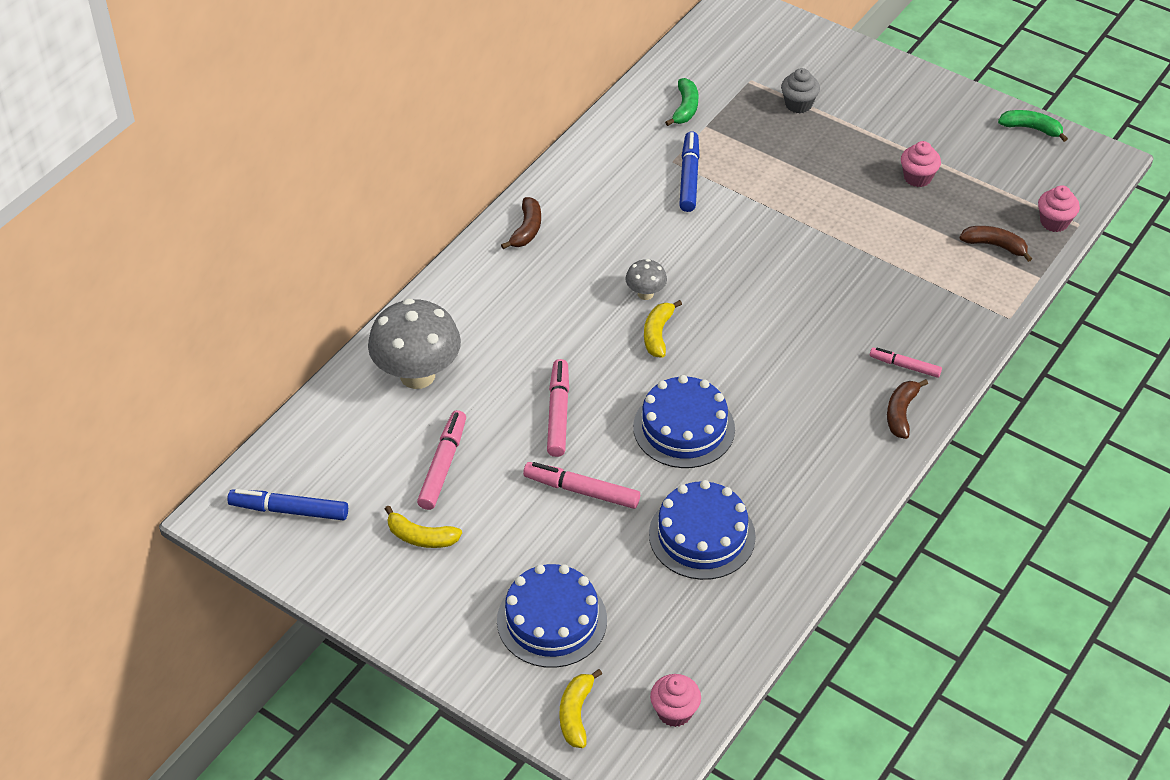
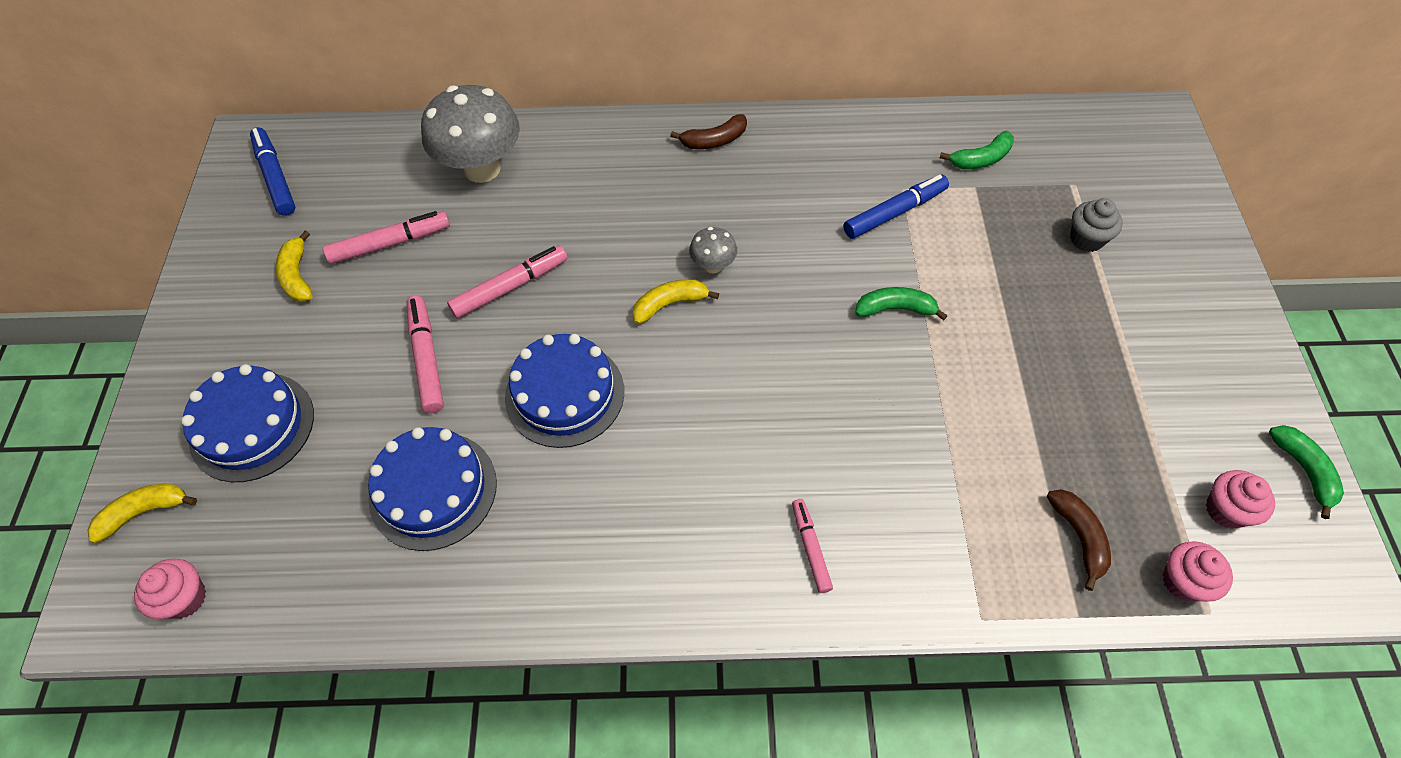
camera: 55 degrees right, 10 degrees up
(768, 225) = (895, 309): none -> green banana
(901, 413) = (738, 584): brown banana -> none
(917, 177) = (1100, 400): pink cupcake -> pink cupcake (1225, 510)

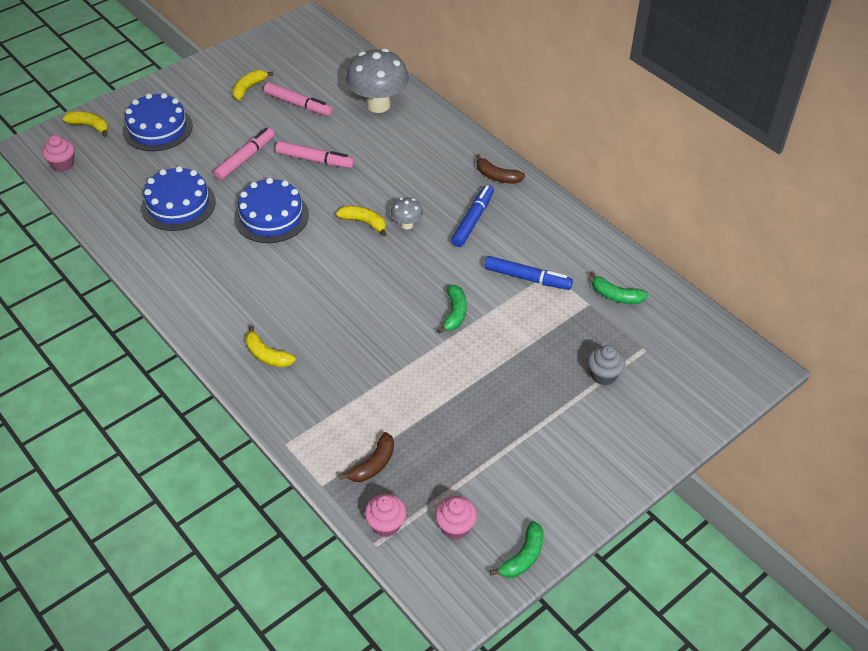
camera: 50 degrees right, 10 degrees down
(275, 177) = (297, 43): blue marker -> blue marker (472, 220)
(810, 548) = (267, 355): pink marker -> yellow banana
(895, 309) = (455, 313): green banana -> green banana turned 45 degrees clockwise

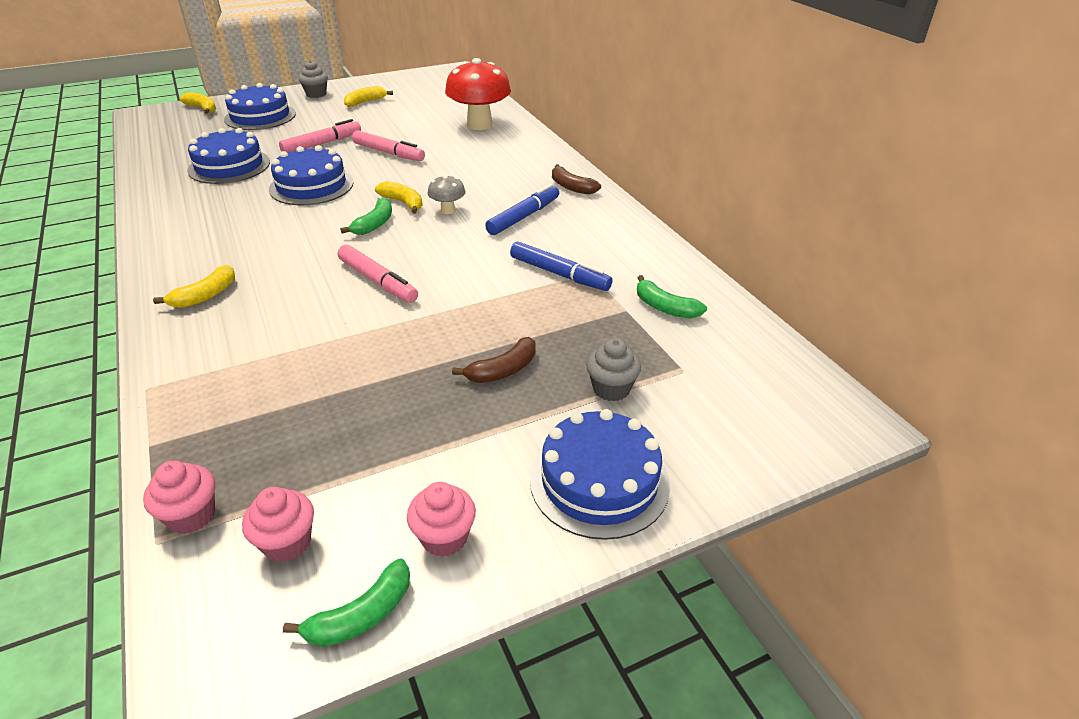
camera: 15 degrees right, 10 degrees down
(63, 164) = (153, 128): pink cupcake -> pink cupcake (444, 537)
(191, 84) = (316, 94): none -> grey cupcake
(267, 355) = (205, 295): yellow banana -> yellow banana turned 105 degrees counterclockwise
(298, 104) = (402, 116): pink marker -> pink marker (378, 281)
(373, 464) = (235, 434): brown banana -> brown banana (503, 370)
(378, 105) = (479, 125): grey mushroom -> red mushroom
(455, 313) = (451, 292): green banana -> green banana (374, 224)
(621, 445) = (599, 481): none -> blue cake

